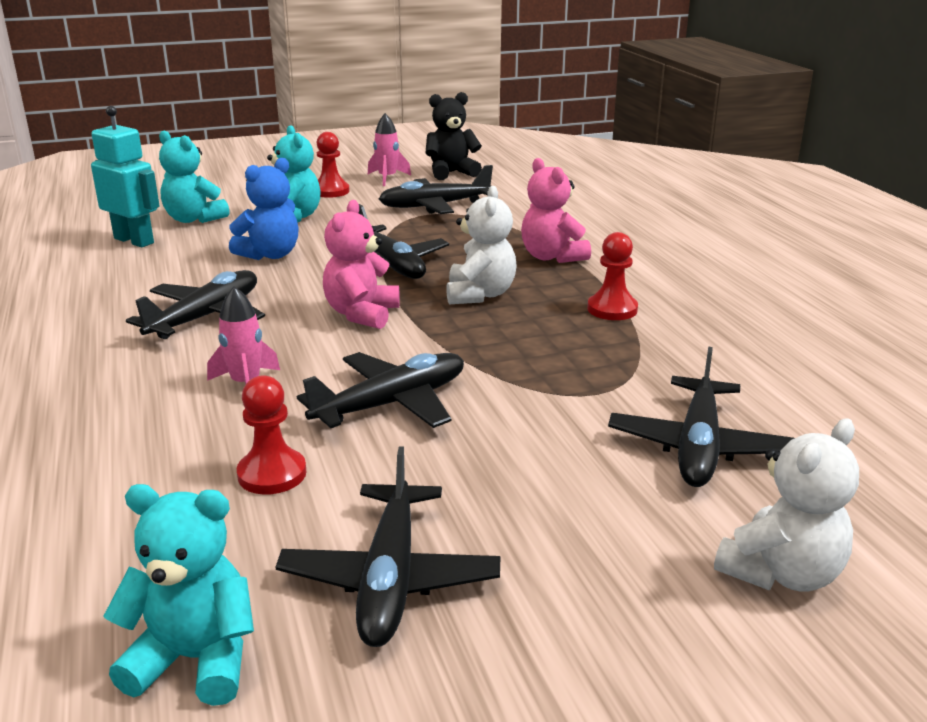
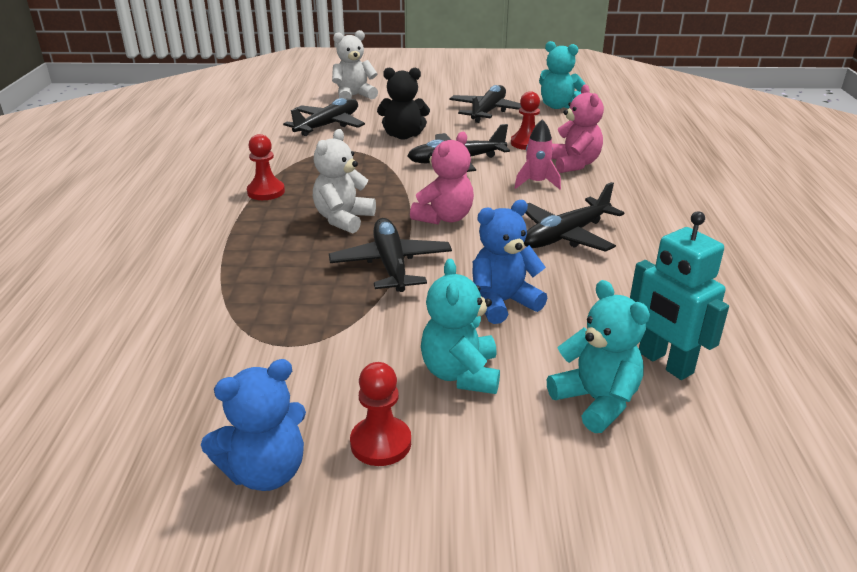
camera: 160 degrees left, 5 degrees up
(387, 178) = (266, 471): pink rocket -> blue teddy bear
(434, 206) = (267, 361): black plane -> none
(451, 173) = (150, 465): black teddy bear -> black teddy bear (403, 135)
(552, 257) = (241, 247): pink teddy bear -> pink teddy bear (574, 164)

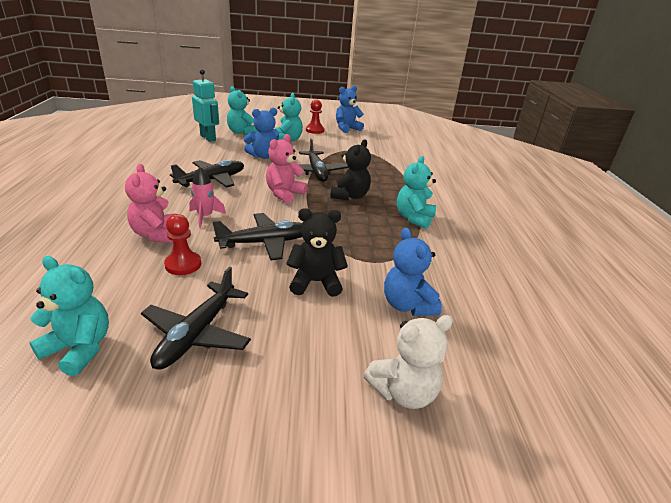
camera: 175 degrees right, 0 degrees up
(266, 192) = (414, 218): red pawn -> turquoise teddy bear
(328, 125) = (407, 305): black plane -> blue teddy bear
(343, 219) = (350, 196): white teddy bear -> black teddy bear

